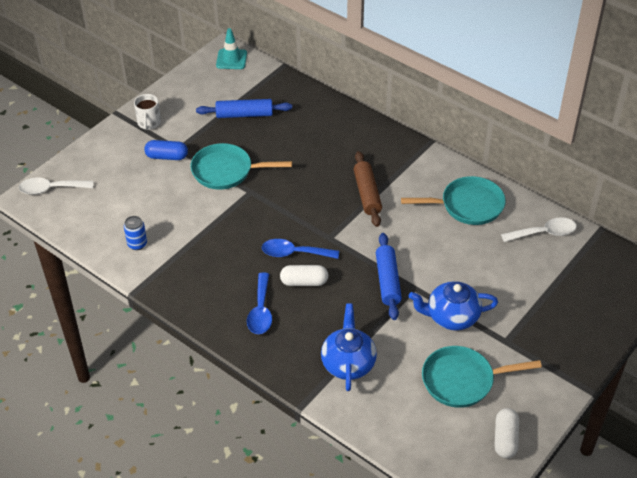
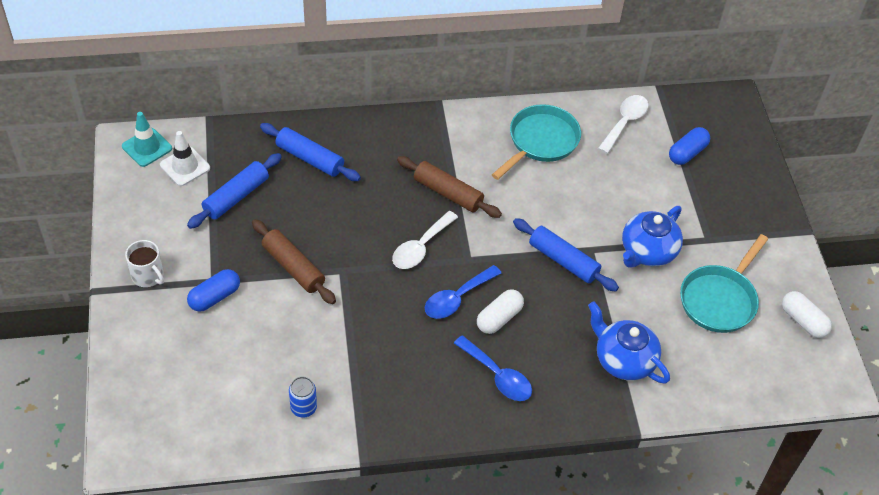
camera: 50 degrees left, 5 degrees up
(50, 189) = (135, 425): white spoon -> white spoon (420, 247)
(226, 171) = (293, 267): turquoise pan -> brown rolling pin
(238, 81) = (185, 166): none -> white traffic cone
(311, 122) = (310, 158): none -> blue rolling pin
(565, 281) = (687, 153): none -> blue capsule

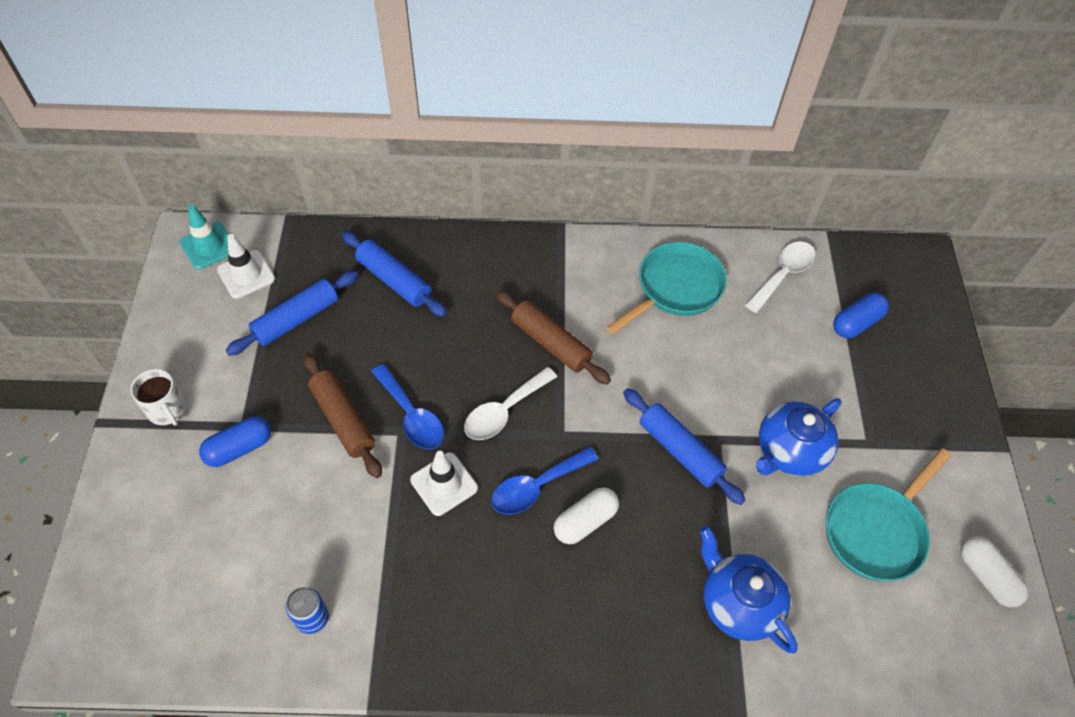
camera: 10 degrees right, 5 degrees up
(384, 304) = (444, 484): none -> white traffic cone
(498, 376) = (570, 605): blue spoon -> blue spoon (412, 416)

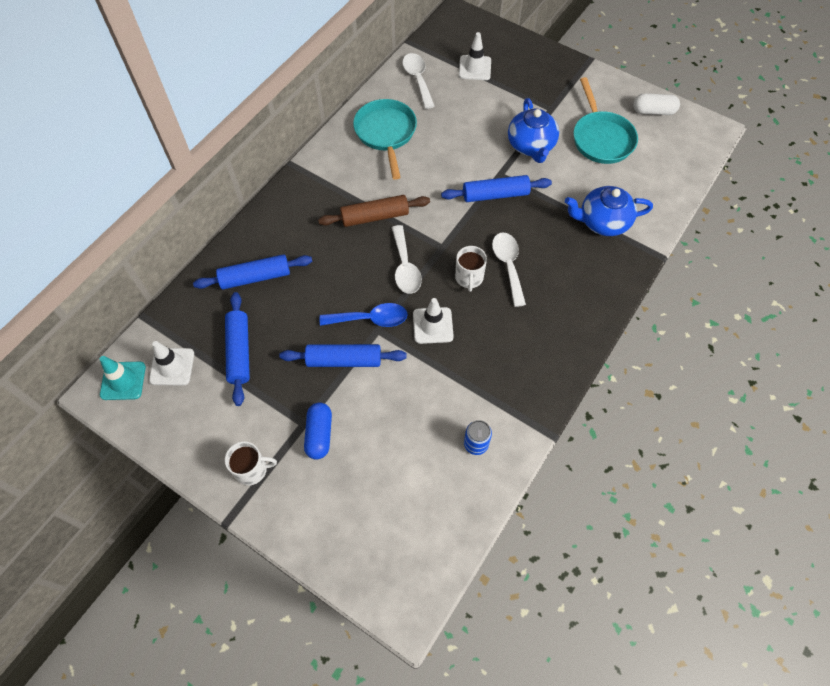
camera: 55 degrees left, 5 degrees up
(343, 420) = (344, 360): brown rolling pin -> blue rolling pin
(536, 487) = (469, 278): blue spoon -> white mug
(585, 521) = (508, 265): white capsule -> white spoon
(856, 323) = (475, 68): blue capsule -> white traffic cone

